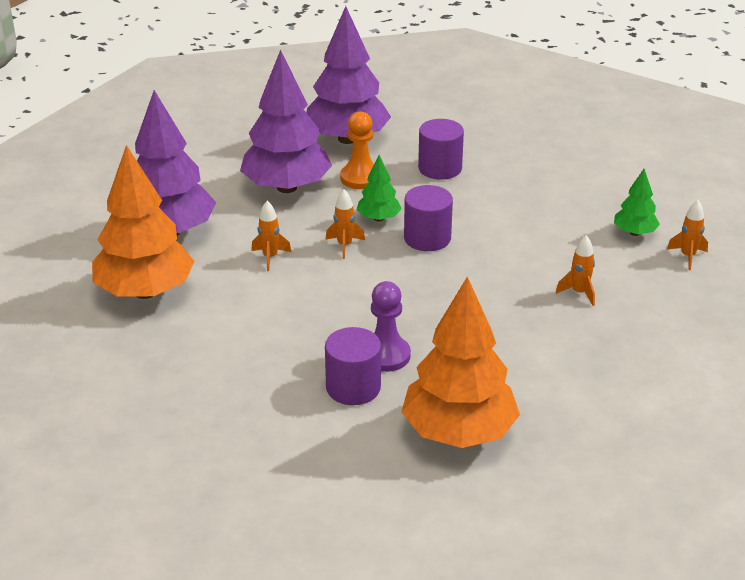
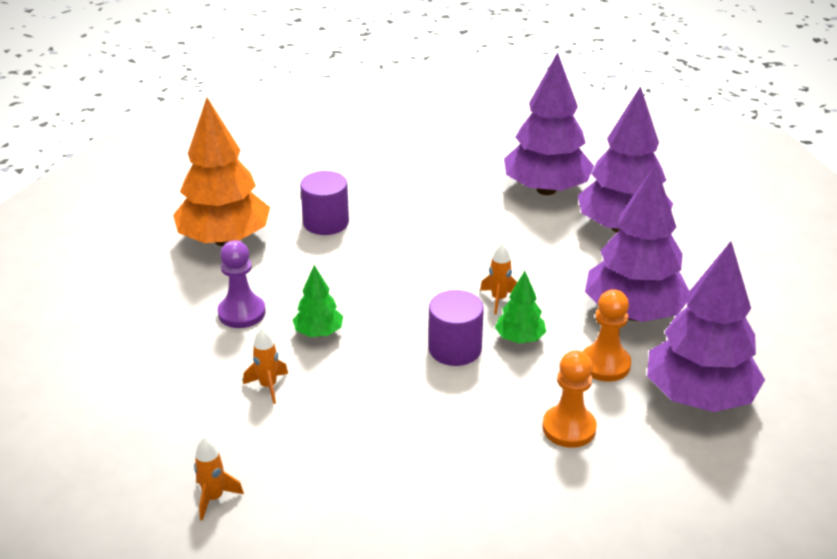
camera: 130 degrees right, 0 degrees up
(145, 291) = (546, 190): orange tree -> purple tree
(270, 257) = (526, 257): orange rocket -> none
(386, 355) = (337, 250): purple pawn -> purple pawn (242, 313)
(440, 168) = (569, 428): purple cylinder -> orange pawn
(634, 232) = (295, 490): green tree -> green tree (318, 332)

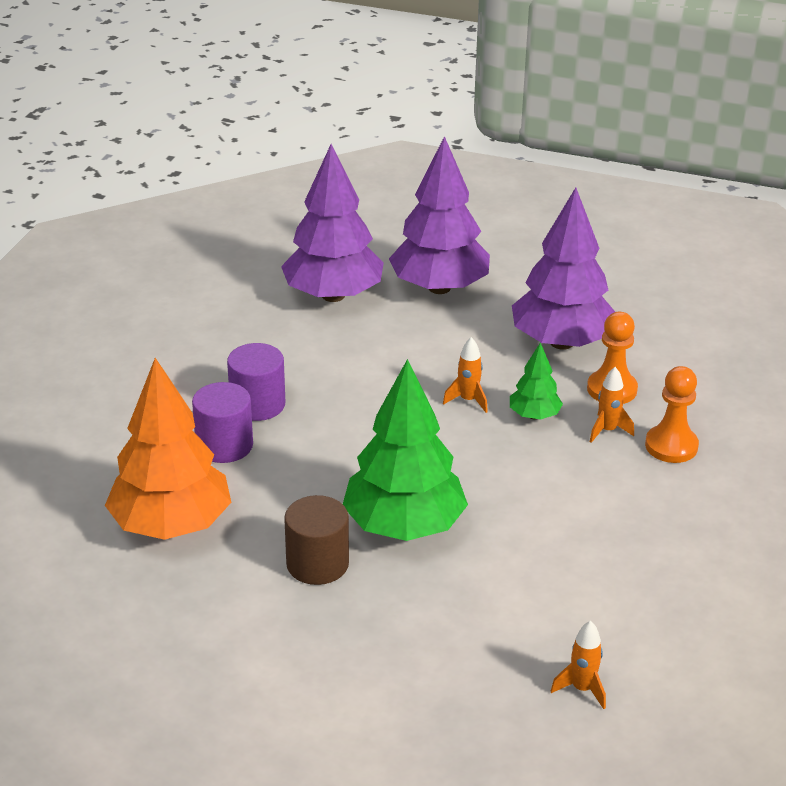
camera: 55 degrees left, 0 degrees up
(242, 313) = (317, 564): purple pawn -> brown cylinder
(268, 386) = (453, 592): orange rocket -> orange rocket (607, 430)
(318, 332) = (404, 526): green tree -> green tree, size x2.10
(455, 349) = (512, 457): purple cylinder -> purple cylinder (257, 404)
(698, 397) = (693, 366): purple tree -> none

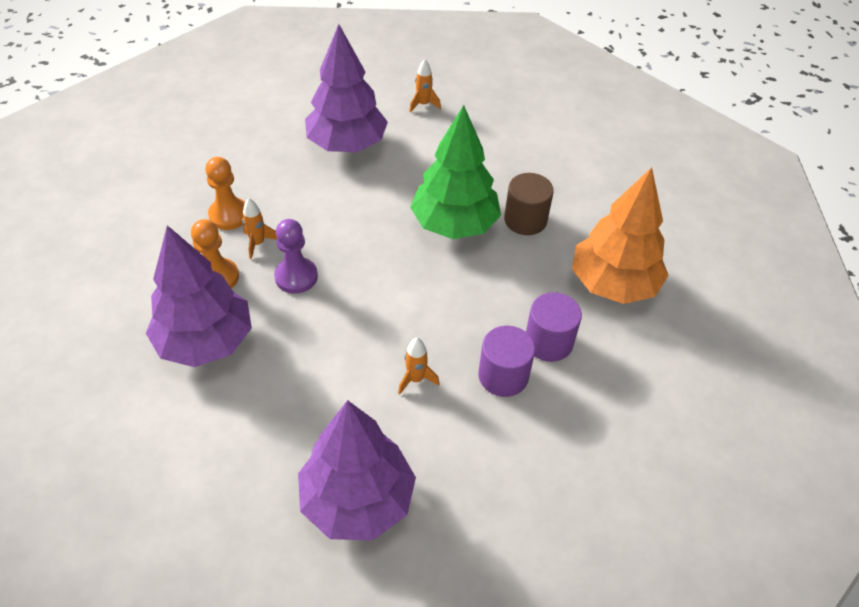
camera: 155 degrees left, 15 degrees up
(439, 288) = (247, 464): purple tree -> purple tree (347, 144)
(468, 400) = (332, 311): orange rocket -> orange rocket (415, 379)
(534, 415) = (296, 277): green tree -> purple pawn

